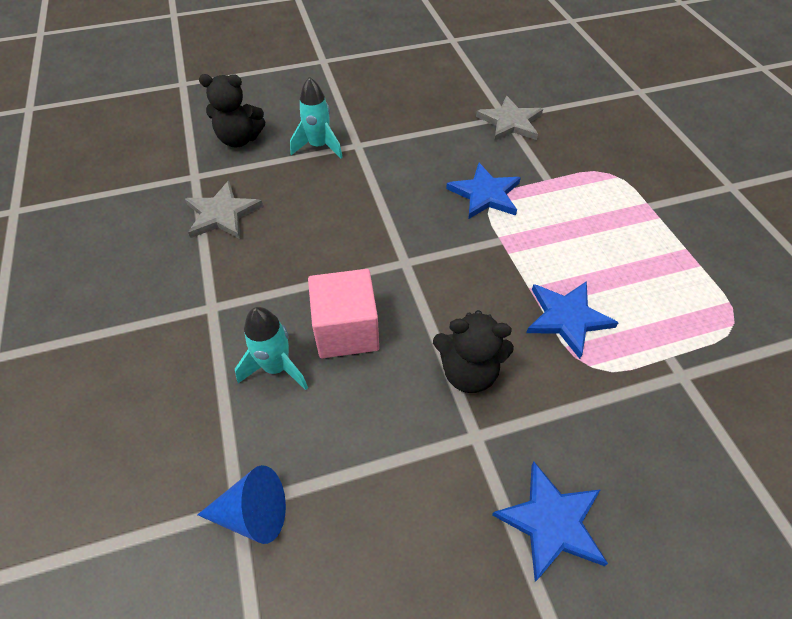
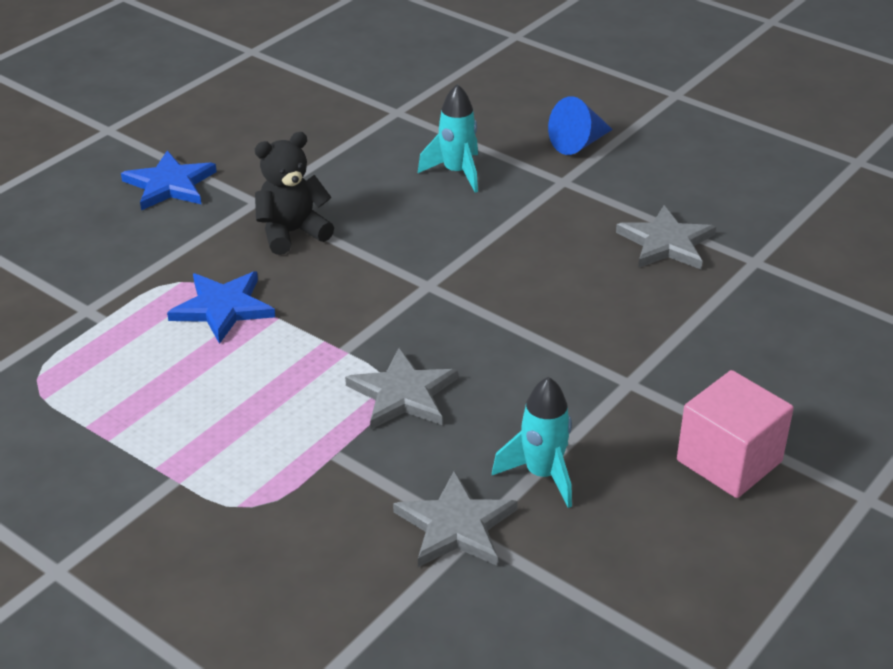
camera: 145 degrees right, 15 degrees down
(239, 139) = (776, 320): black teddy bear -> none
(253, 513) = (383, 113): blue cone -> blue cone (579, 143)
(319, 146) = (672, 357): turquoise rocket -> turquoise rocket (542, 474)
(346, 330) = (426, 214): pink cube -> pink cube (729, 461)
(485, 194) = (403, 394): blue star -> grey star

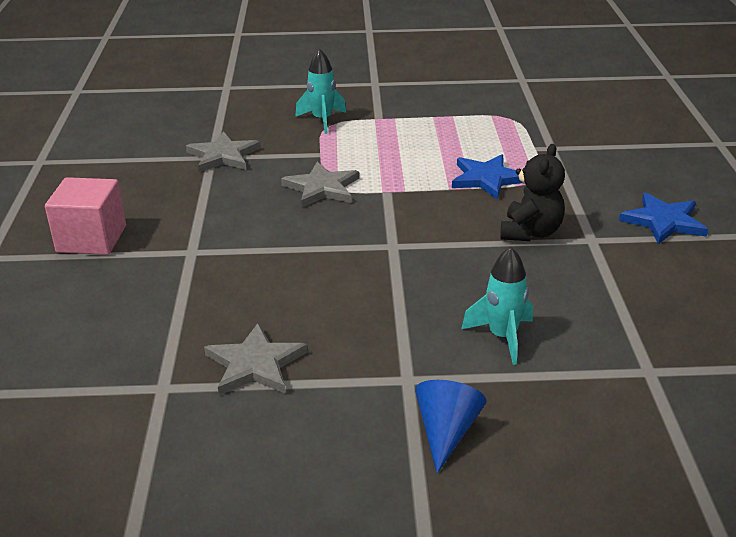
camera: 140 degrees right, 5 degrees down
(542, 474) = (200, 189): turquoise rocket -> turquoise rocket (322, 120)

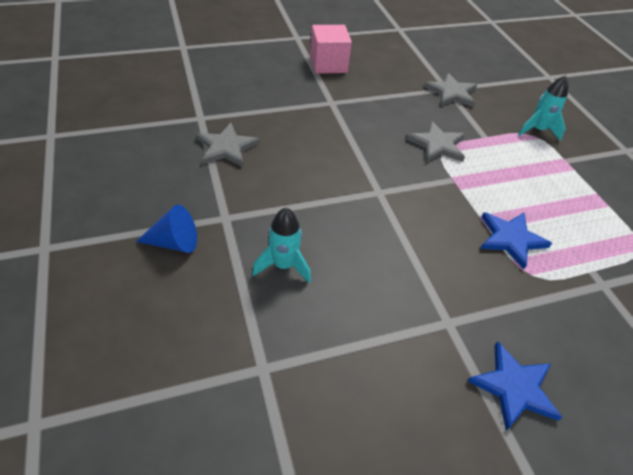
camera: 70 degrees right, 15 degrees up
(530, 232) = (438, 275): black teddy bear -> none

